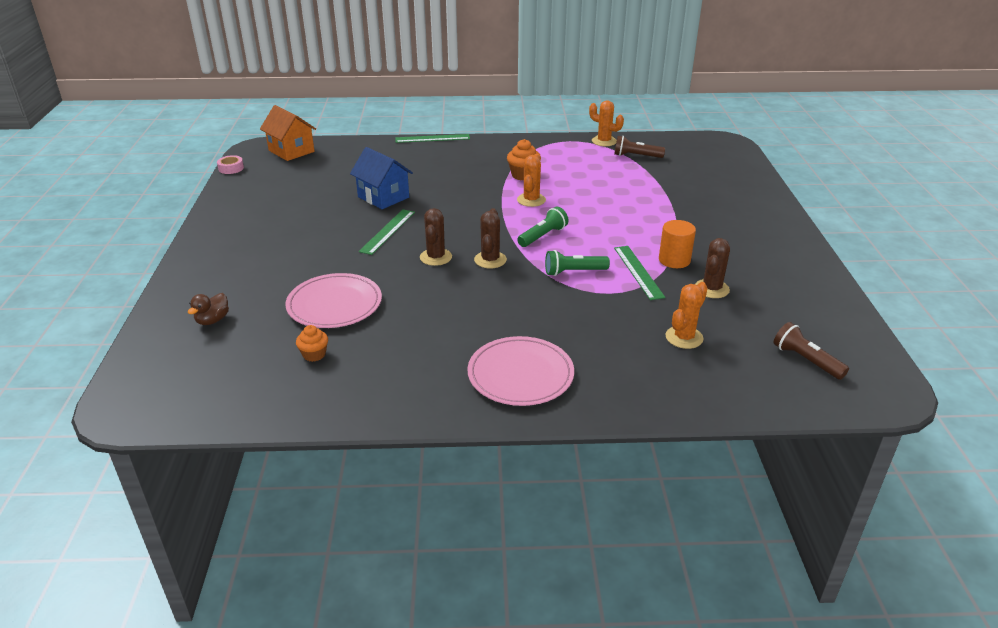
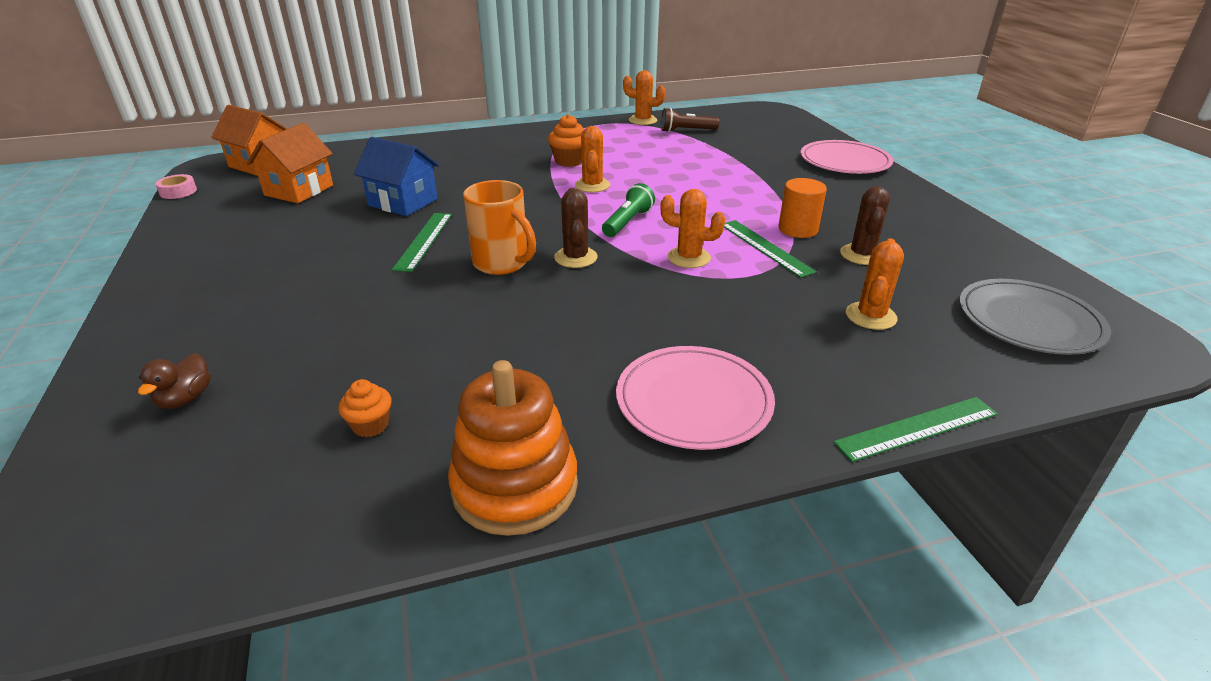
camera: 15 degrees left, 0 degrees up
(313, 177) = (299, 190): none -> orange house
(334, 304) = (379, 345): pink plate -> pink plate (845, 161)
(386, 405) = (515, 486): none -> orange stacking toy
(432, 138) = (441, 135): green ruler -> green ruler (917, 428)
(436, 257) = (502, 263): brown cactus -> orange mug
(574, 272) = (689, 258): green flashlight -> orange cactus
(806, 360) = (1029, 321): brown flashlight -> grey plate

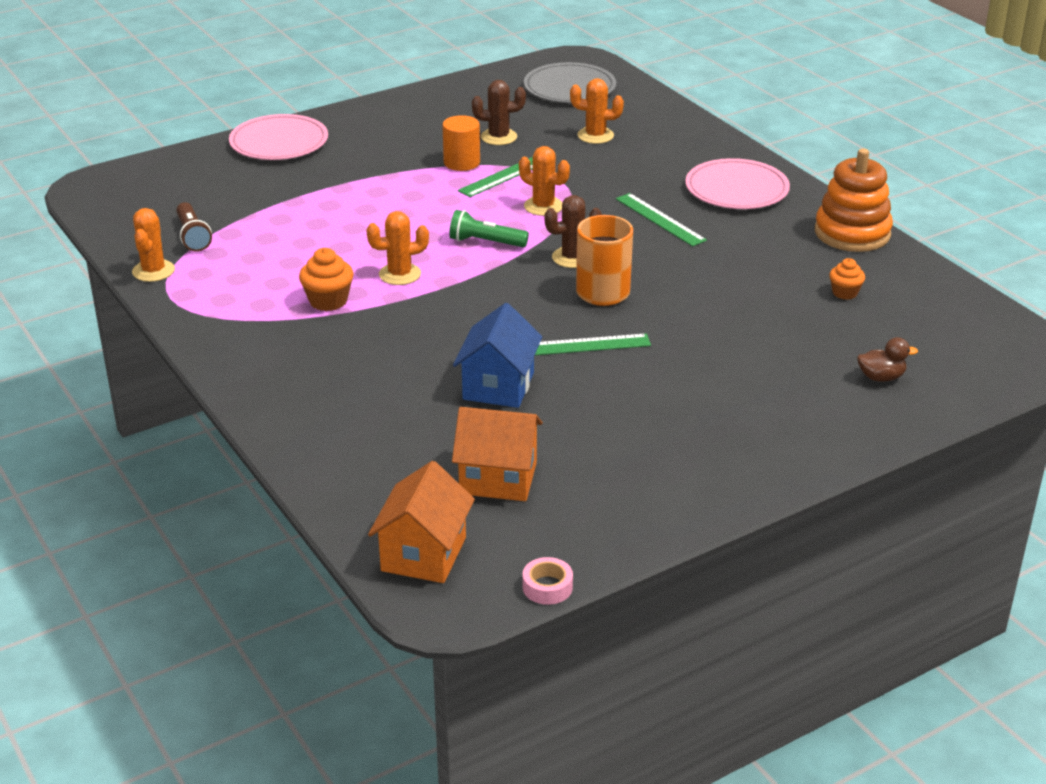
camera: 105 degrees left, 0 degrees up
(689, 258) = (543, 206): orange cactus -> orange cactus turned 60 degrees counterclockwise
(917, 428) = (712, 126): green ruler -> green ruler (660, 219)

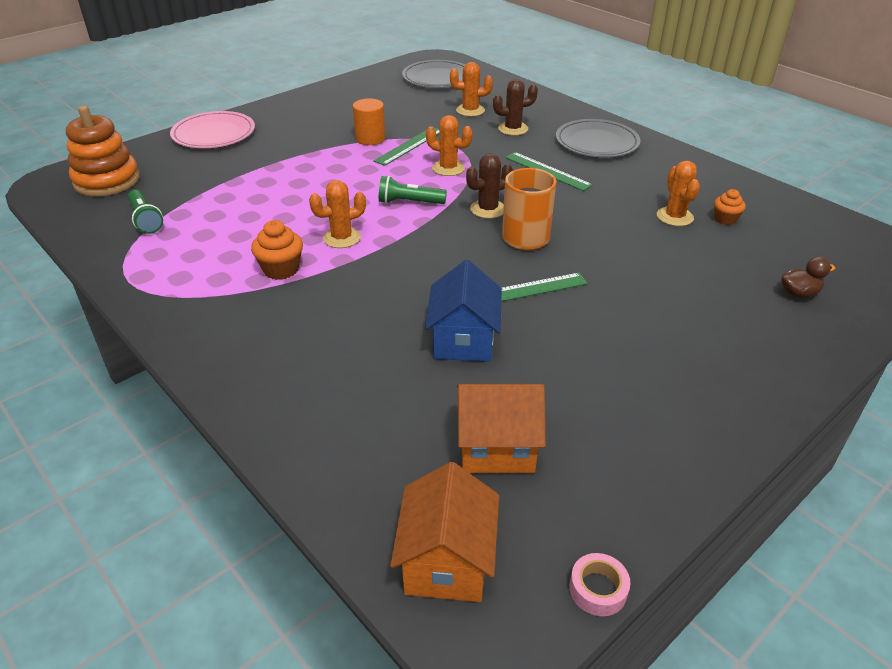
camera: 10 degrees left, 5 degrees up
(153, 271) = (110, 256): orange cactus -> orange cactus (674, 217)
(192, 236) = (145, 220): brown flashlight -> green flashlight
(499, 137) = (394, 117): brown cactus -> brown cactus (513, 129)
(736, 189) = (597, 142): pink plate -> grey plate
(852, 233) = (703, 169): orange stacking toy -> orange stacking toy (107, 181)

